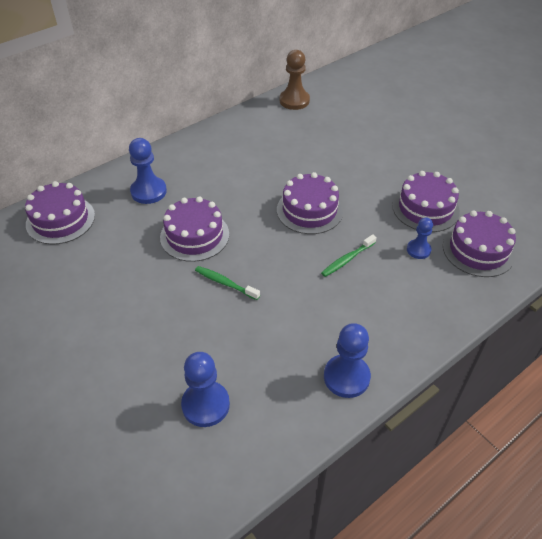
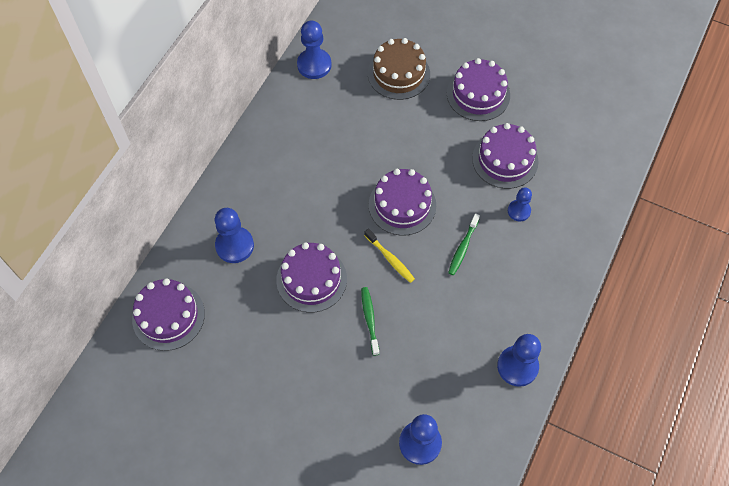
camera: 25 degrees left, 15 degrees up
(225, 283) = (369, 319): green toothbrush -> green toothbrush turned 75 degrees clockwise
(274, 245) = (390, 259): none -> yellow toothbrush
(294, 101) = (314, 65): brown pawn -> blue pawn
(361, 124) = (398, 73): none -> brown cake
(478, 250) = (568, 190): purple cake -> purple cake (478, 94)

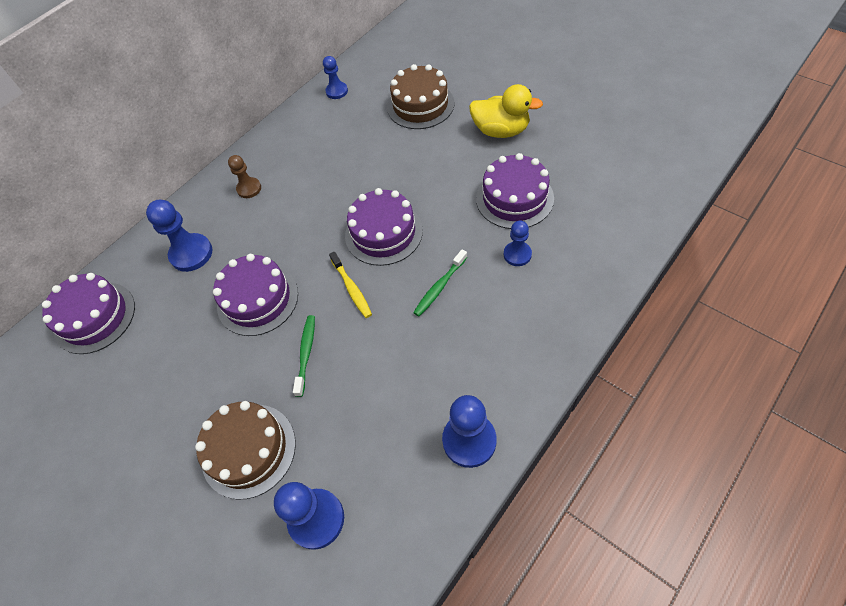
camera: 20 degrees right, 5 degrees down
(265, 176) = (249, 189): none -> brown pawn
(314, 65) = (337, 91): blue pawn -> blue pawn, size x0.62
(349, 403) = (248, 450): none -> brown cake
(478, 94) = (501, 131): purple cake -> yellow duck

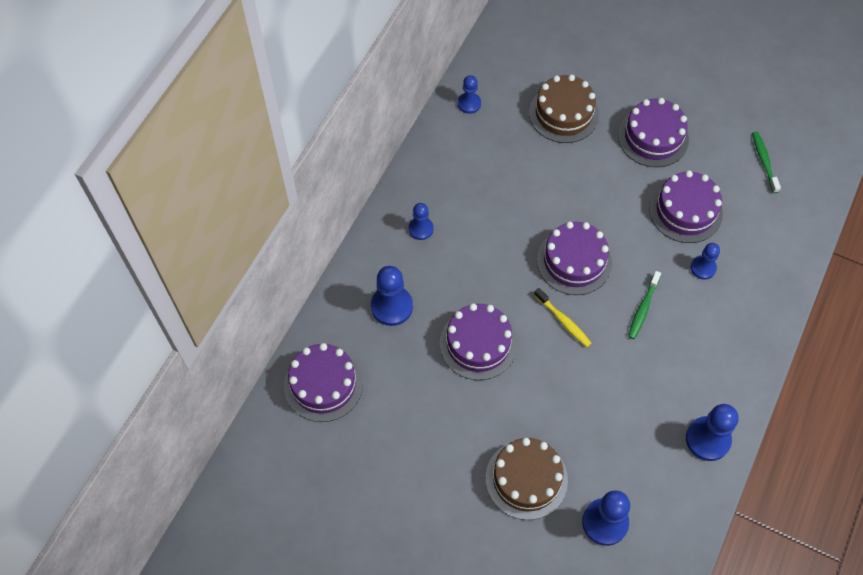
camera: 20 degrees left, 5 degrees up
(249, 189) = (421, 229): brown pawn -> blue pawn
(306, 353) = (544, 388): green toothbrush -> green toothbrush (764, 161)
(501, 131) = (653, 137): yellow duck -> purple cake

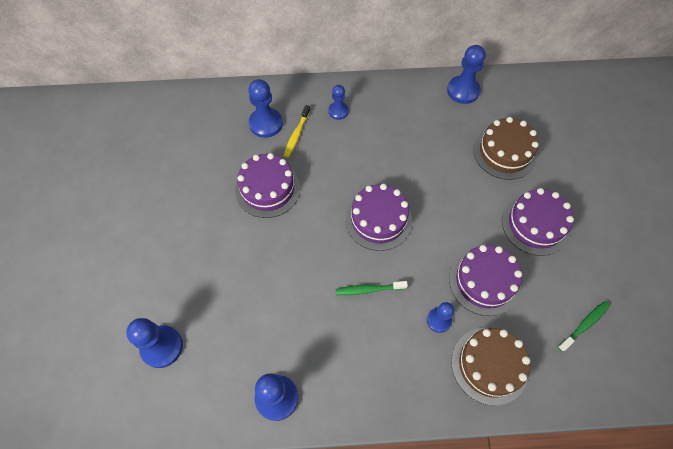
camera: 60 degrees right, 0 degrees up
(323, 384) = (184, 114): purple cake -> none
(469, 103) = (463, 91): blue pawn -> blue pawn, size x1.63
(526, 479) = (173, 272): brown cake -> brown cake (489, 365)
(563, 321) = (321, 236): yellow toothbrush -> yellow toothbrush (296, 135)

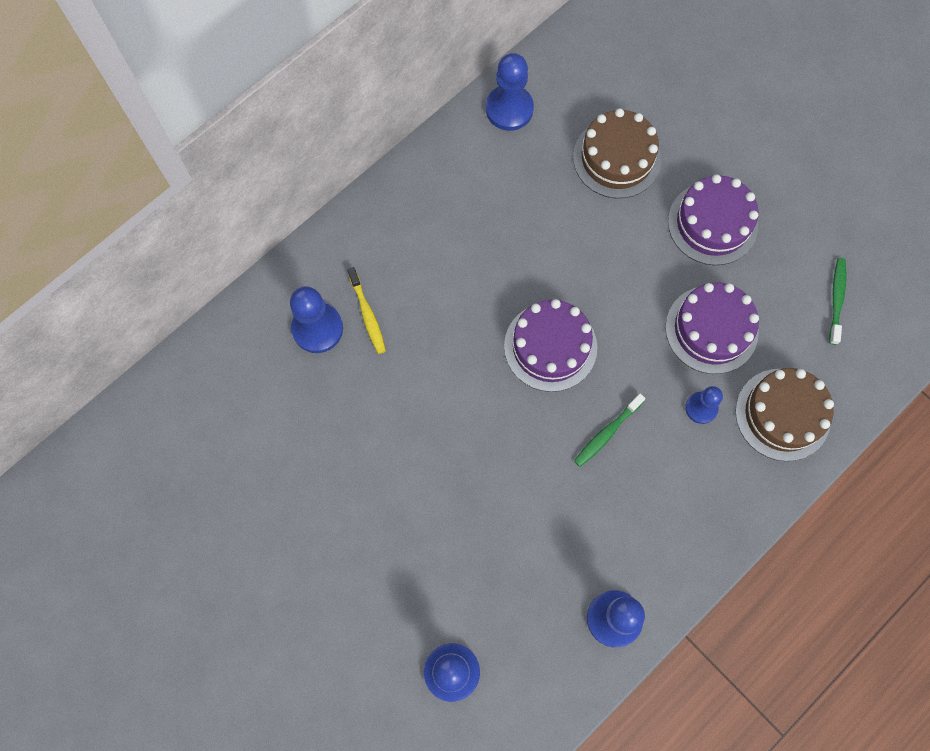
camera: 40 degrees left, 10 degrees up
(267, 189) = (397, 408): purple cake -> none
(338, 111) = (389, 246): blue pawn -> none

